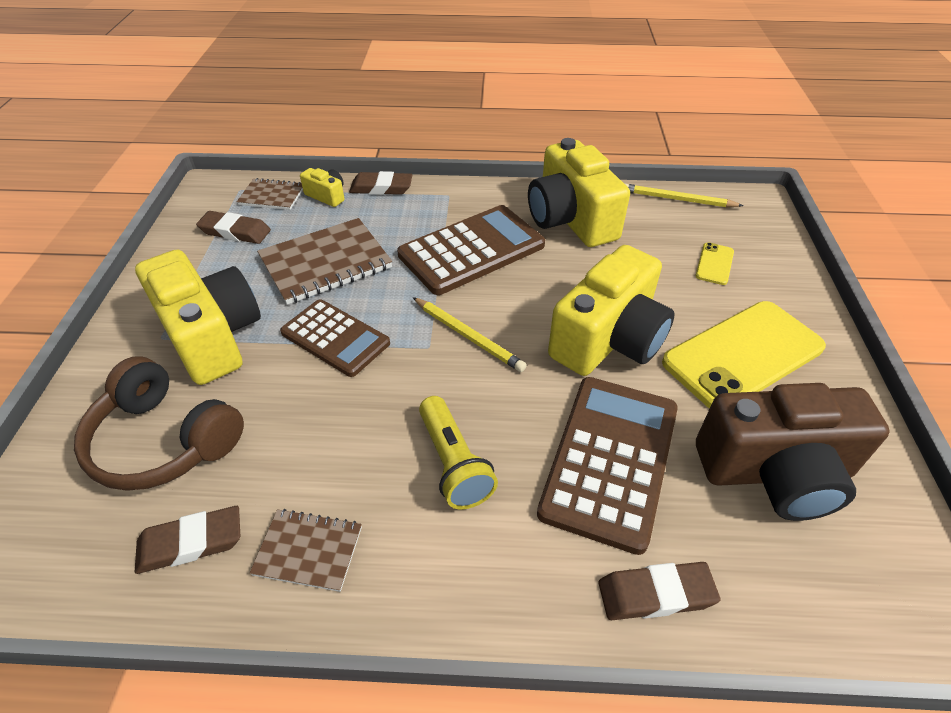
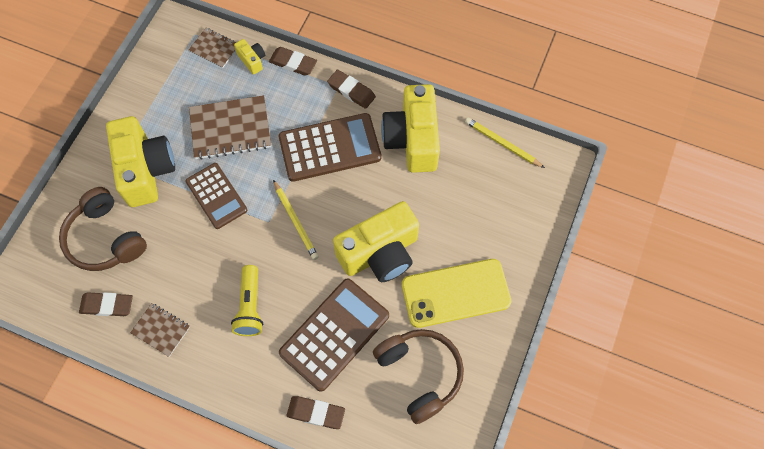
camera: 20 degrees right, 20 degrees up
(235, 232) = (181, 79): brown eraser -> brown eraser (351, 91)
(714, 264) = (488, 214): yellow phone -> none
(775, 472) = (420, 374): brown camera -> brown headphones

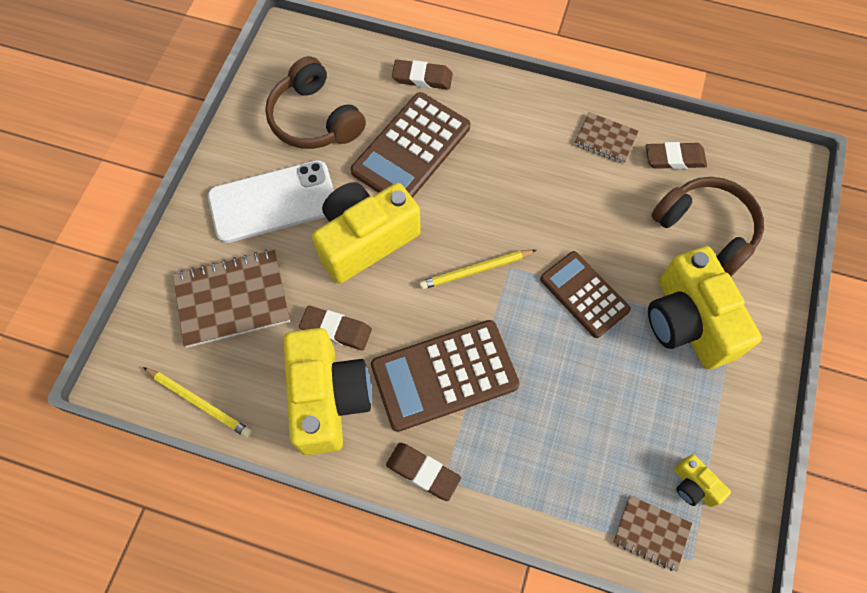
camera: 175 degrees right, 0 degrees up
(230, 129) = (590, 393): brown notebook -> brown notebook (232, 299)
(250, 306) = (511, 170): yellow flashlight -> none
(252, 60) = (586, 515): yellow camera -> yellow camera (693, 485)
(293, 63) = (520, 515): brown eraser -> brown eraser (336, 330)
(295, 221) = (476, 270): yellow pencil -> yellow pencil turned 75 degrees counterclockwise
(455, 293) = (273, 202): yellow phone -> white phone

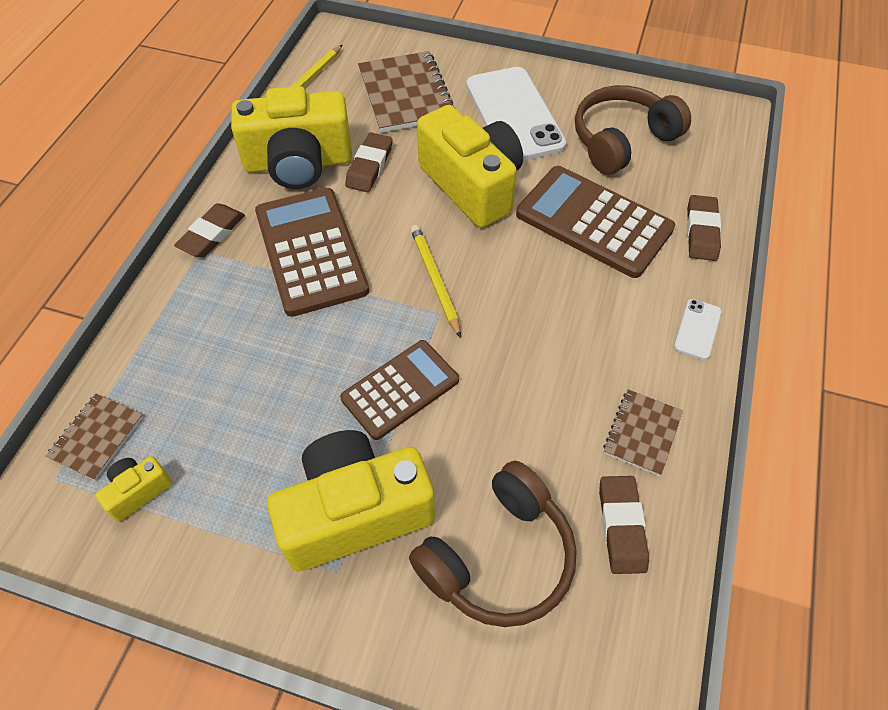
camera: 90 degrees right, 10 degrees down
(516, 94) = (697, 329): none -> white phone

